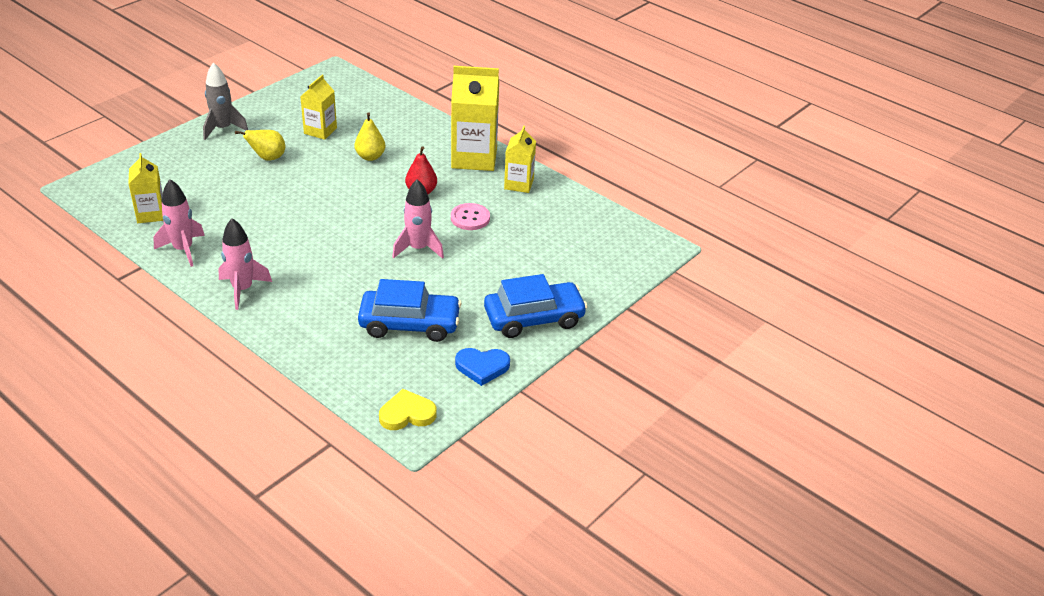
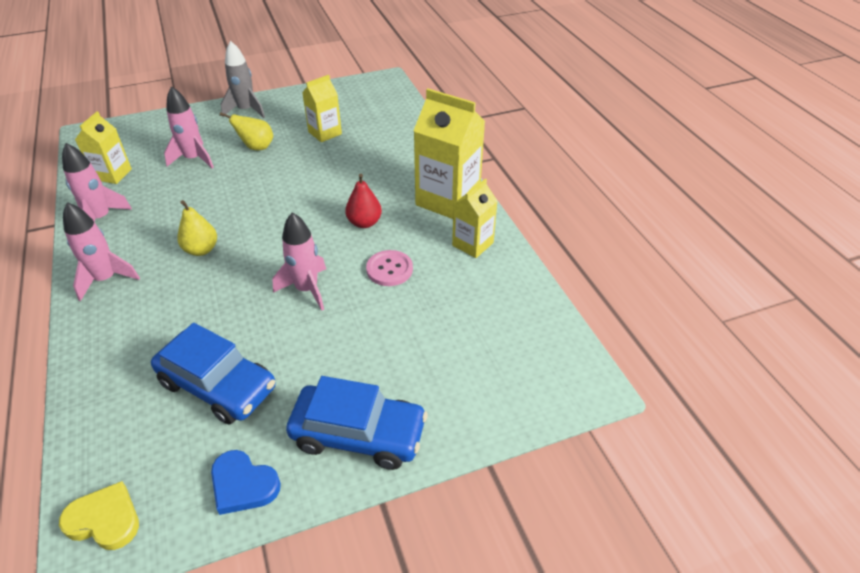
camera: 30 degrees right, 5 degrees up
(217, 182) = (194, 159): none -> pink rocket
(370, 157) = (347, 171): yellow pear -> yellow pear (201, 250)

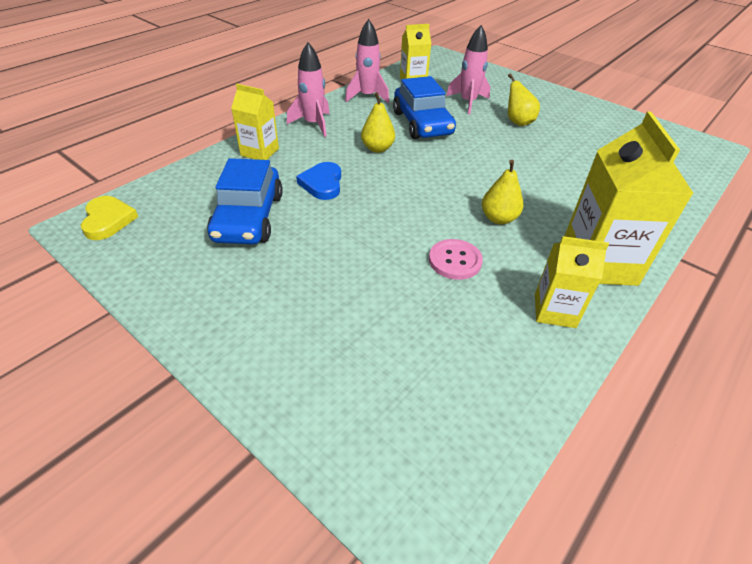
camera: 60 degrees right, 0 degrees up
(243, 485) = (159, 274): blue heart -> blue heart (322, 183)
(246, 110) = (553, 98): grey rocket -> none
(307, 289) = (383, 219): pink rocket -> none
(325, 133) = (584, 146): yellow carton -> yellow carton (260, 152)
(358, 434) = (240, 324): blue car -> blue car (422, 123)
(364, 223) = (498, 218): red pear -> yellow pear

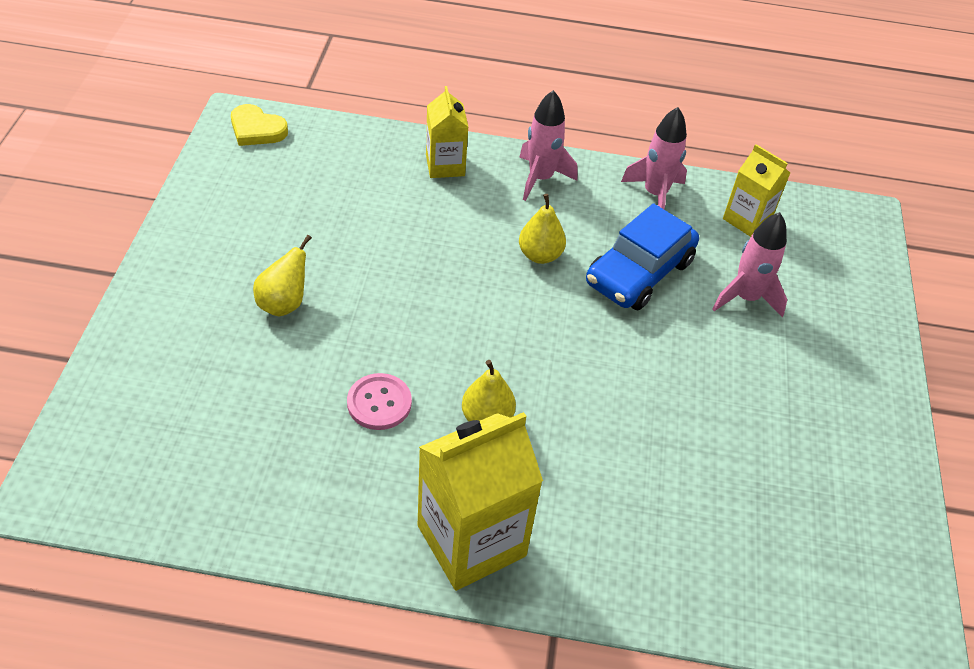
camera: 55 degrees right, 5 degrees up
(108, 220) = (257, 129): yellow heart -> yellow heart turned 75 degrees clockwise
(248, 217) = (329, 215): blue car -> none
(322, 183) = (429, 241): blue heart -> none
(518, 122) = (744, 370): yellow pear -> yellow pear (284, 303)
(555, 310) = (356, 516): yellow carton -> none

